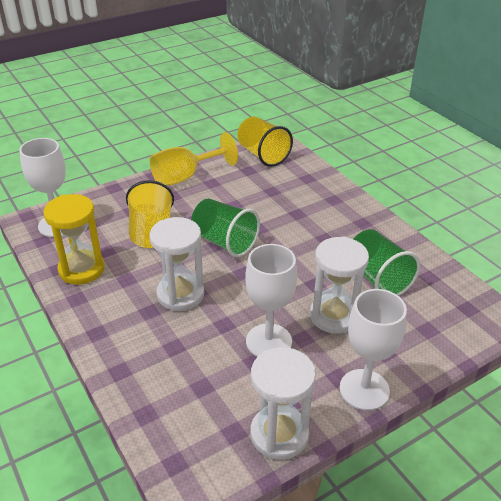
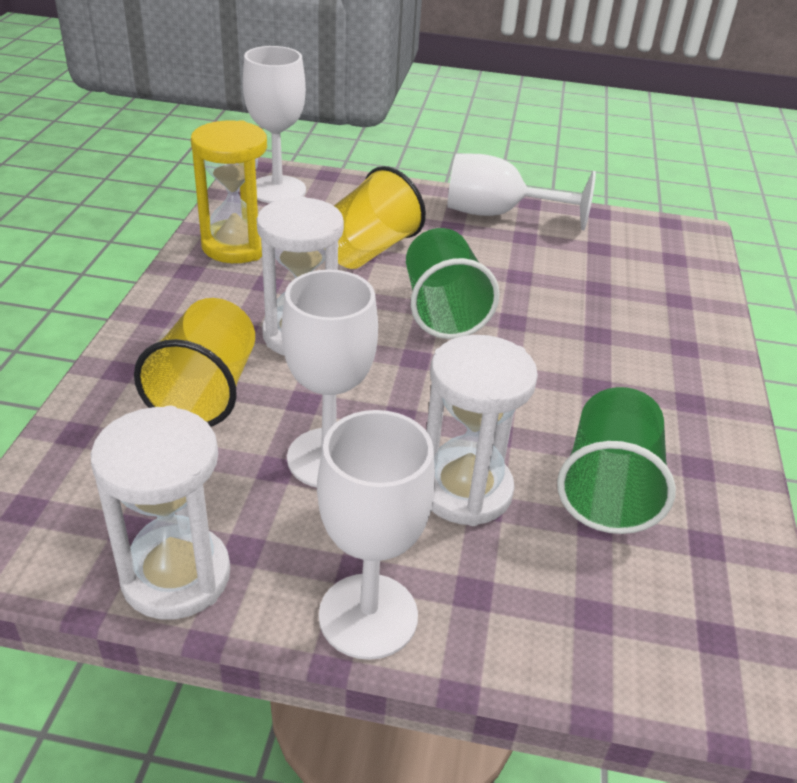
camera: 40 degrees right, 0 degrees up
(185, 177) = (498, 214): yellow goblet -> white goblet
(263, 155) = (647, 240): yellow cup -> yellow cup (205, 392)

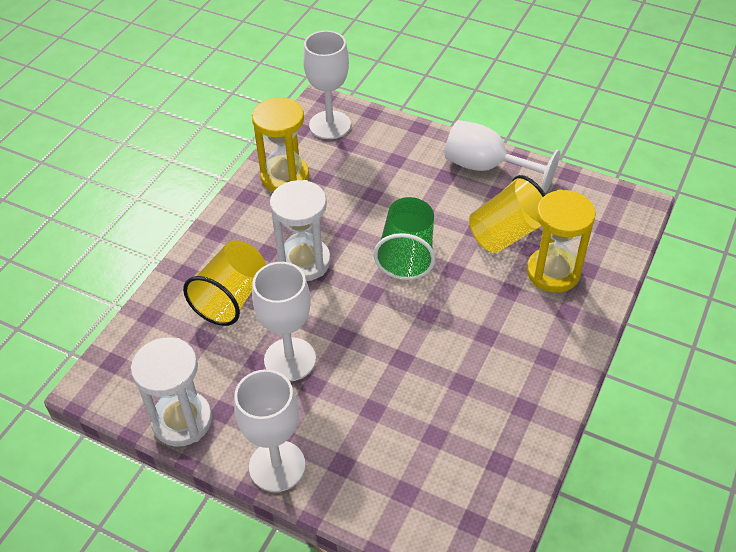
camera: 20 degrees right, 10 degrees up
(368, 250) = (375, 192): yellow cup -> yellow cup (506, 234)
(465, 490) = (364, 397): white hourglass -> none
(608, 488) = (455, 413): green cup -> none
(640, 308) = (553, 272): none -> yellow hourglass

